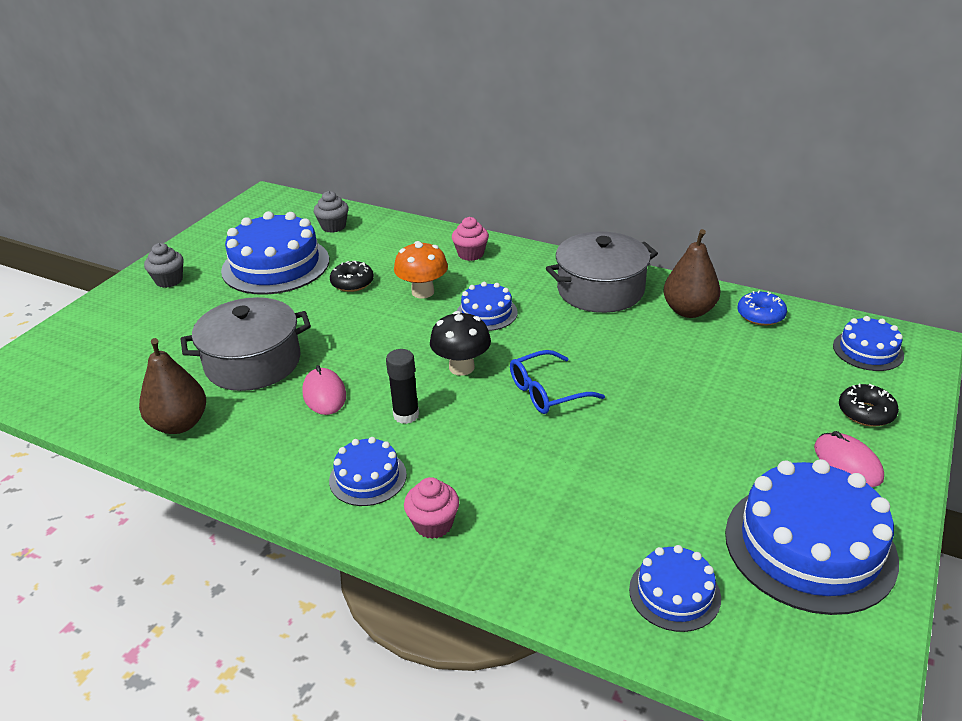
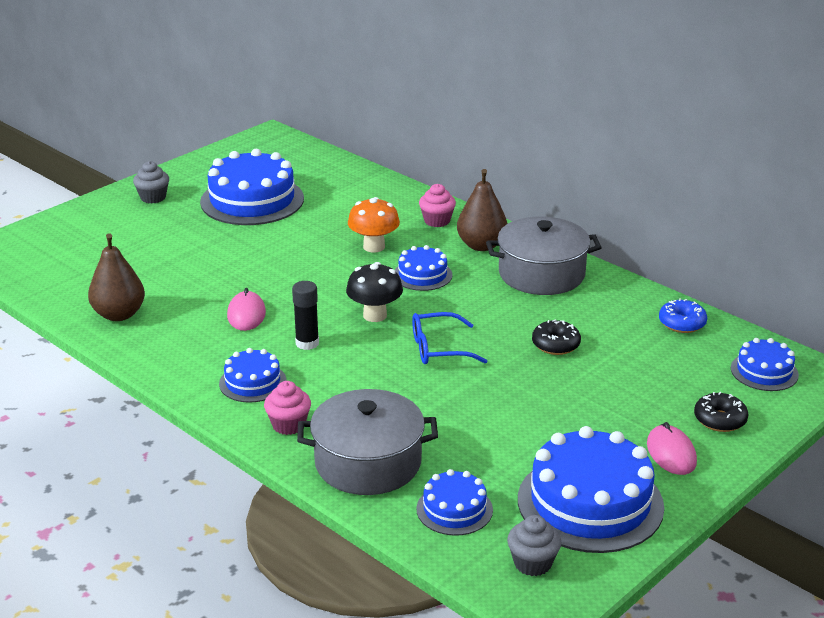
camera: 15 degrees right, 5 degrees down
(253, 362) = (197, 278): grey pot -> grey pot (368, 462)
(333, 226) = (321, 174): grey cupcake -> grey cupcake (532, 563)
(352, 283) = (314, 228): black donut -> black donut (555, 344)
(689, 311) = (614, 307): brown pear -> brown pear (481, 245)

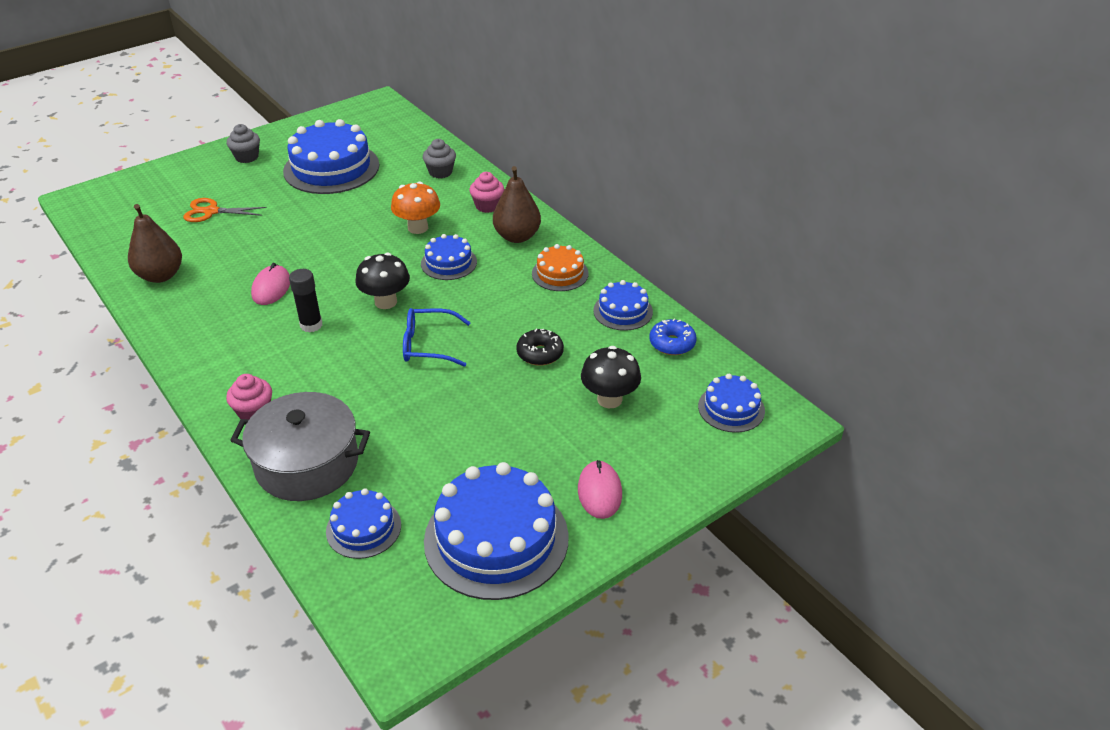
camera: 10 degrees right, 10 degrees up
(141, 251) = (211, 211): none -> orange scissors
(252, 382) = (243, 361): blue cake -> blue cake (623, 311)
(532, 563) = (410, 601): grey cupcake -> grey cupcake (440, 172)
(541, 274) = (560, 273): grey pot -> orange cake
(643, 376) = (609, 399): none -> black mushroom
(720, 420) = (664, 459): black donut -> none

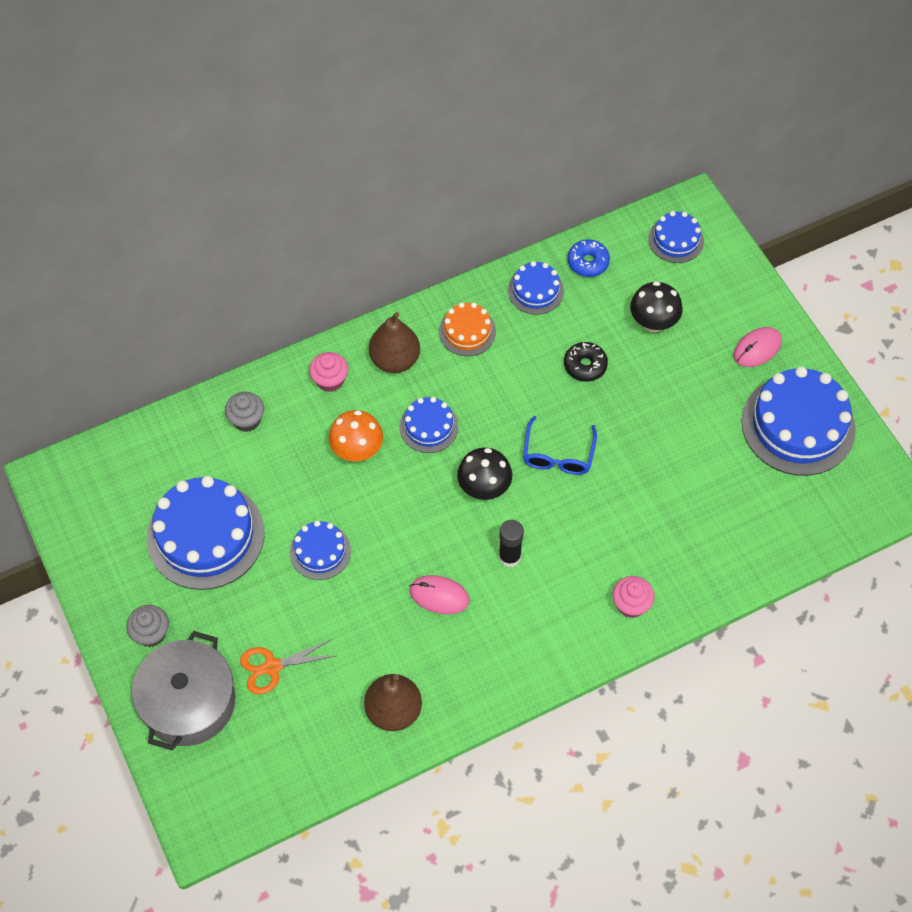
camera: 80 degrees left, 20 degrees up
(211, 211) = (272, 667): orange scissors -> orange scissors turned 60 degrees clockwise
(307, 464) = (702, 559): grey pot -> grey pot (188, 702)
(363, 528) = (778, 517): blue cake -> blue cake (320, 551)
(599, 492) = (757, 348): pink mouse -> pink mouse turned 45 degrees counterclockwise

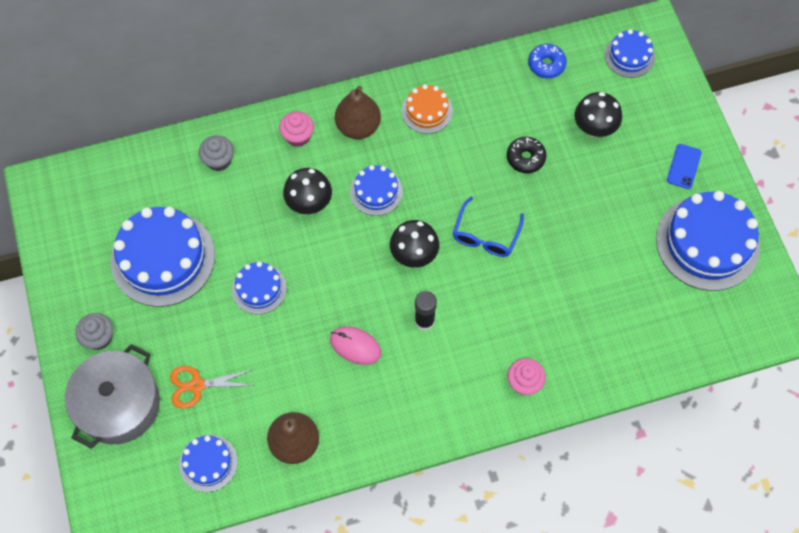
camera: 10 degrees right, 5 degrees up
(357, 451) = (309, 203): orange mushroom -> black mushroom
(535, 290) = (495, 83): blue cake -> blue cake (208, 463)
(757, 348) = (684, 166): pink mouse -> blue phone

